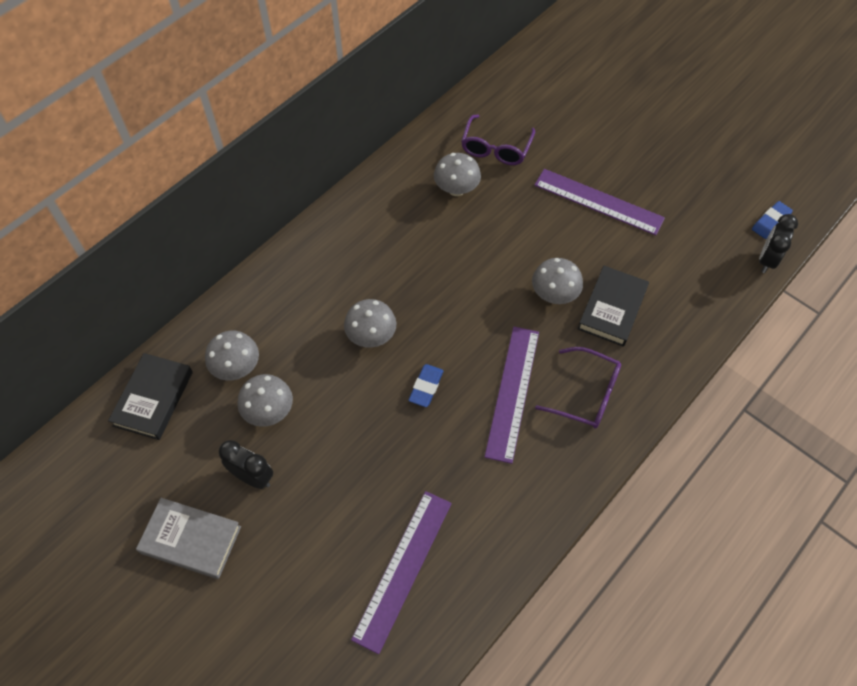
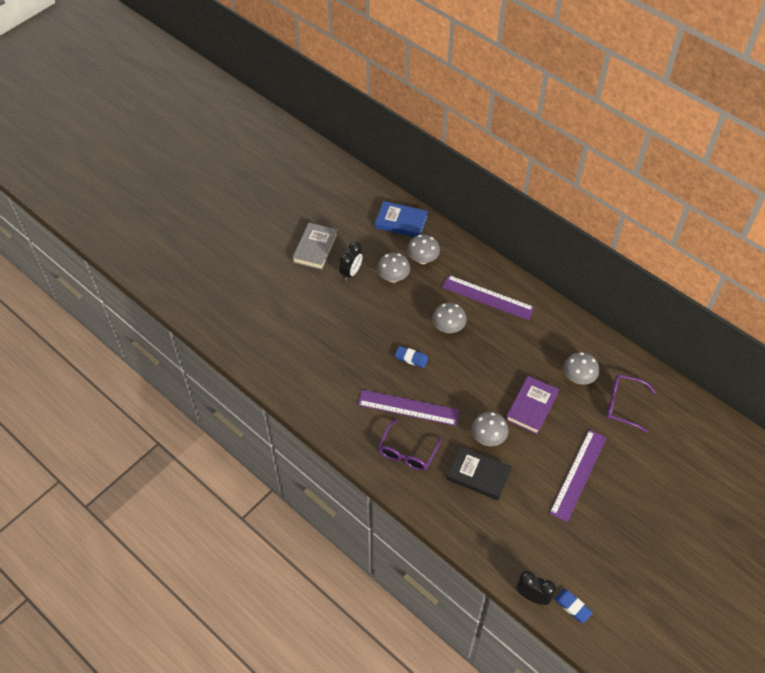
camera: 90 degrees right, 5 degrees down
(153, 398) = (401, 222): black book -> blue book
(402, 569) = (293, 347): purple ruler -> purple ruler (487, 297)
(503, 242) = (531, 406): none -> purple book

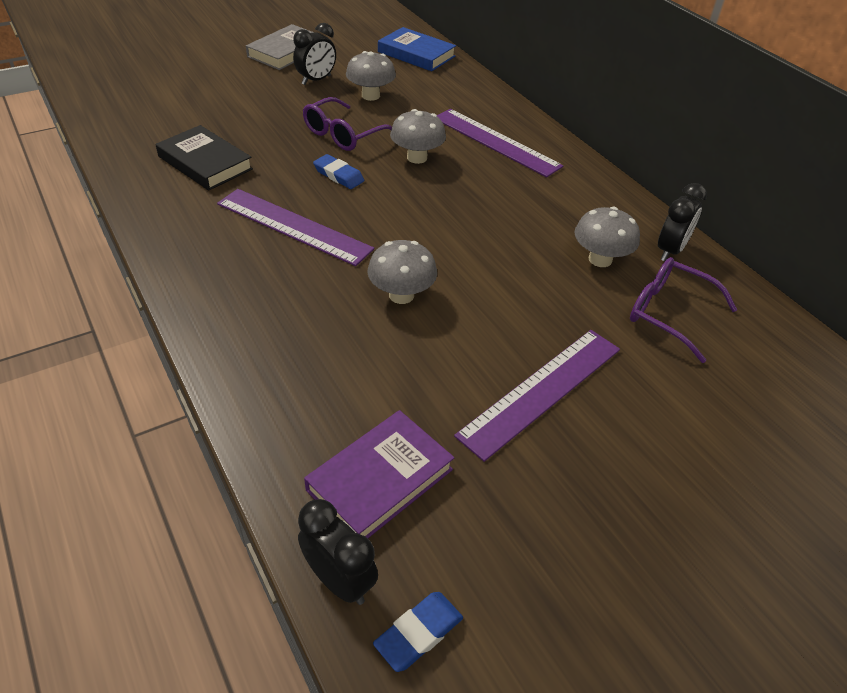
camera: 15 degrees right, 10 degrees down
(407, 452) = (251, 279): purple glasses -> purple glasses (343, 134)
(423, 259) = (423, 89): grey mushroom -> none
(478, 475) = (352, 341): black book -> black book (205, 163)
(531, 406) = (500, 275): purple book -> purple book (380, 479)
(572, 607) = (418, 633): blue eraser -> blue eraser turned 75 degrees clockwise
(612, 358) = (670, 250): none -> black clock

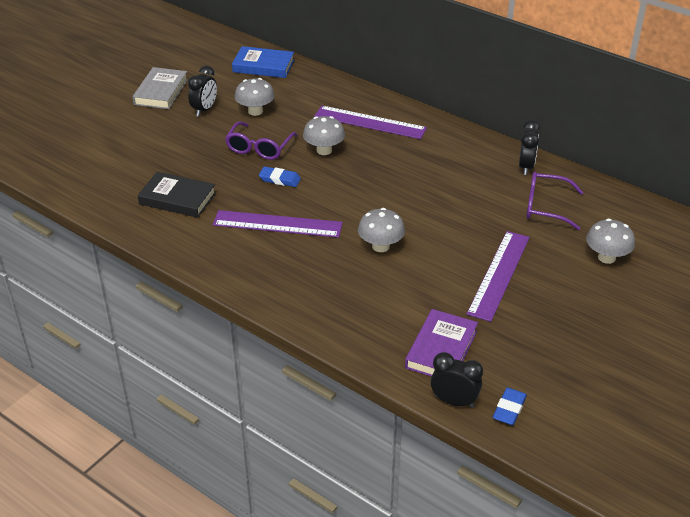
camera: 20 degrees left, 5 degrees down
(600, 259) = (487, 185): grey mushroom -> grey mushroom (606, 257)

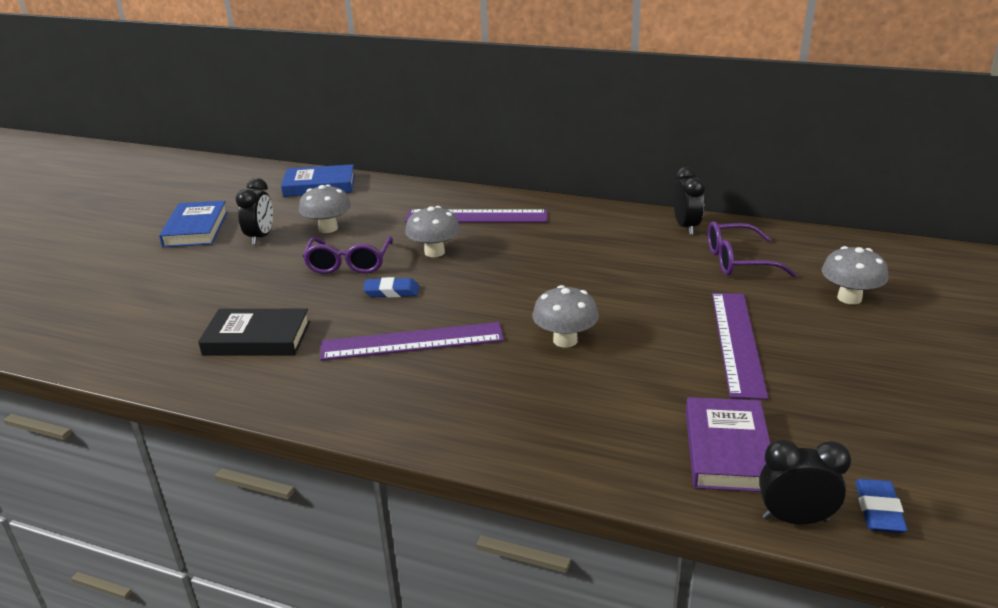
camera: 15 degrees left, 10 degrees down
(161, 92) = (196, 229): grey book -> blue book

